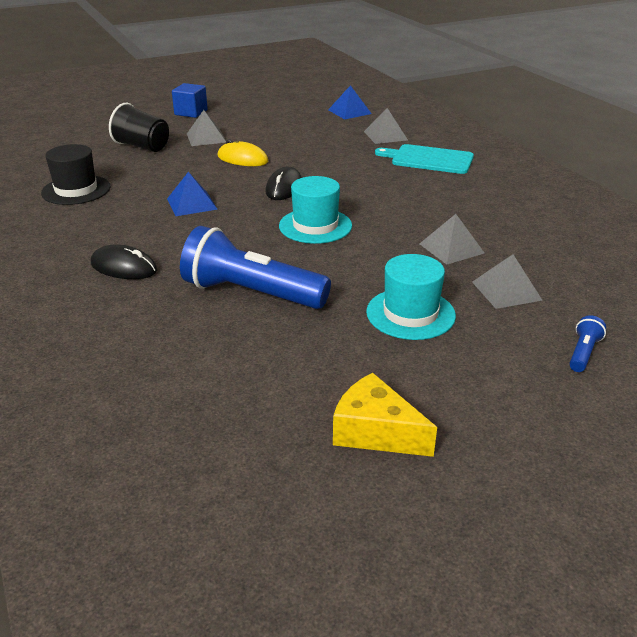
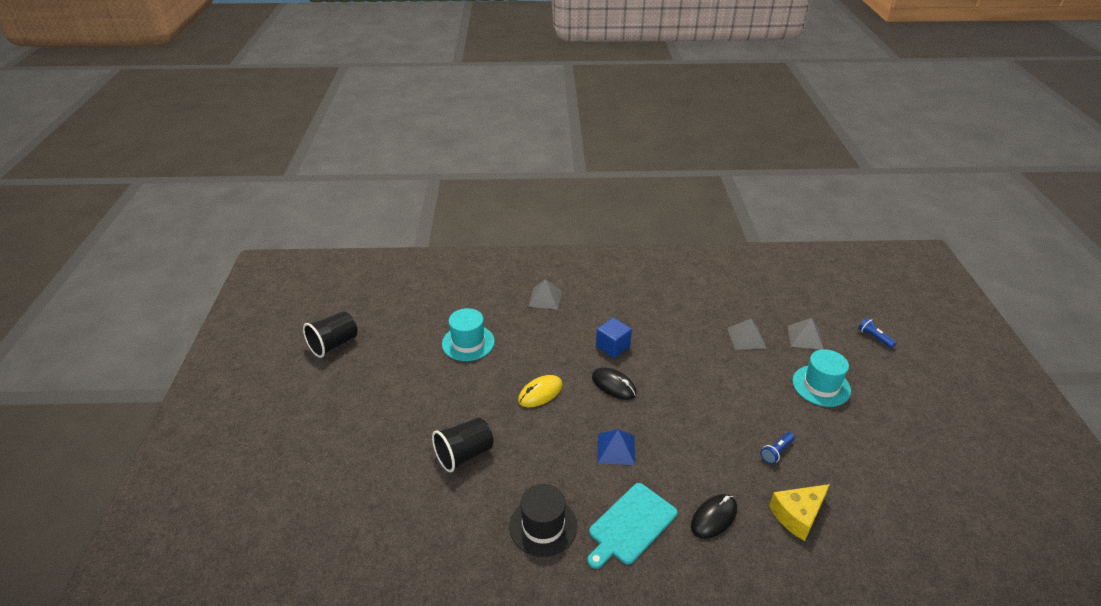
camera: 65 degrees left, 5 degrees up
(191, 112) = (397, 398): blue cube -> blue cube (612, 347)
(206, 138) = (473, 403): grey pyramid -> none
(234, 82) = (334, 344): none -> black cup
(251, 293) = (776, 452): blue flashlight -> blue flashlight, size x0.41
(315, 226) = (688, 389): turquoise hat -> turquoise hat (468, 343)
(349, 111) = (478, 298): blue pyramid -> none
(375, 432) = (935, 442): yellow cheese -> yellow cheese (798, 515)
(429, 159) = (605, 294): turquoise cutting board -> turquoise cutting board (631, 525)

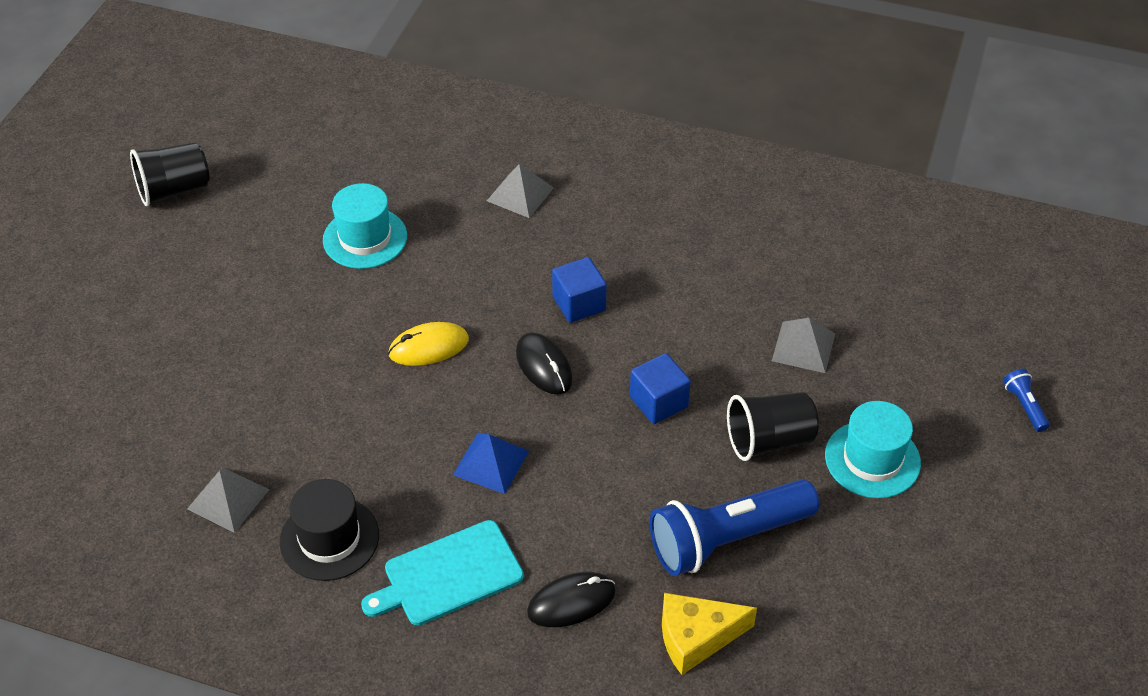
camera: 20 degrees right, 10 degrees up
(464, 454) = (275, 407): black cup -> black cup (769, 440)
(689, 387) = (658, 402): none -> blue cube
(776, 452) = (727, 539): blue flashlight -> blue flashlight, size x2.41
(805, 337) = (904, 372): grey pyramid -> grey pyramid (228, 499)

